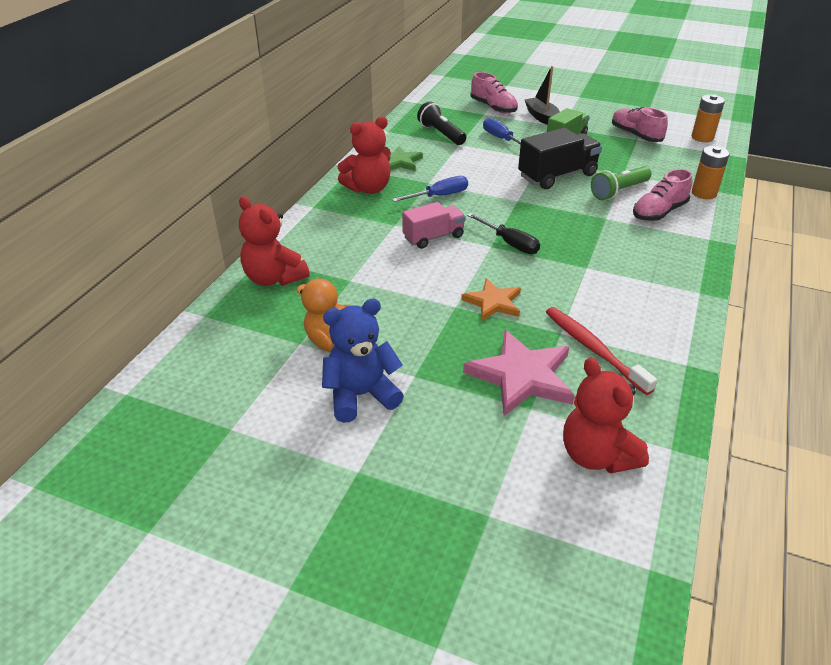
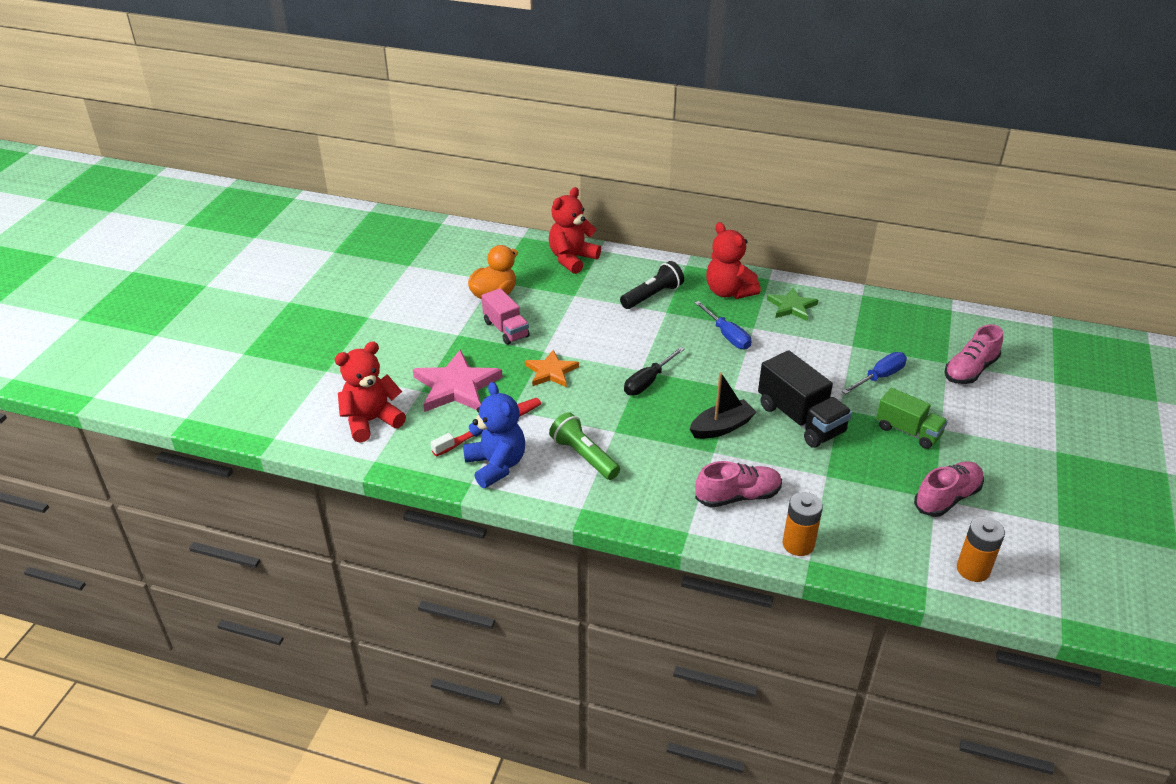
camera: 85 degrees right, 0 degrees up
(361, 395) = (437, 312): blue teddy bear -> blue teddy bear (496, 465)
(433, 237) = (649, 335): pink truck -> pink truck (506, 329)
(441, 134) = (872, 331): black flashlight -> black flashlight (652, 296)
(542, 117) = (961, 412): black boat -> black boat (722, 427)
(618, 191) = (778, 467): green flashlight -> green flashlight (584, 456)
(659, 212) = (738, 496): pink shoe -> pink shoe turned 120 degrees clockwise

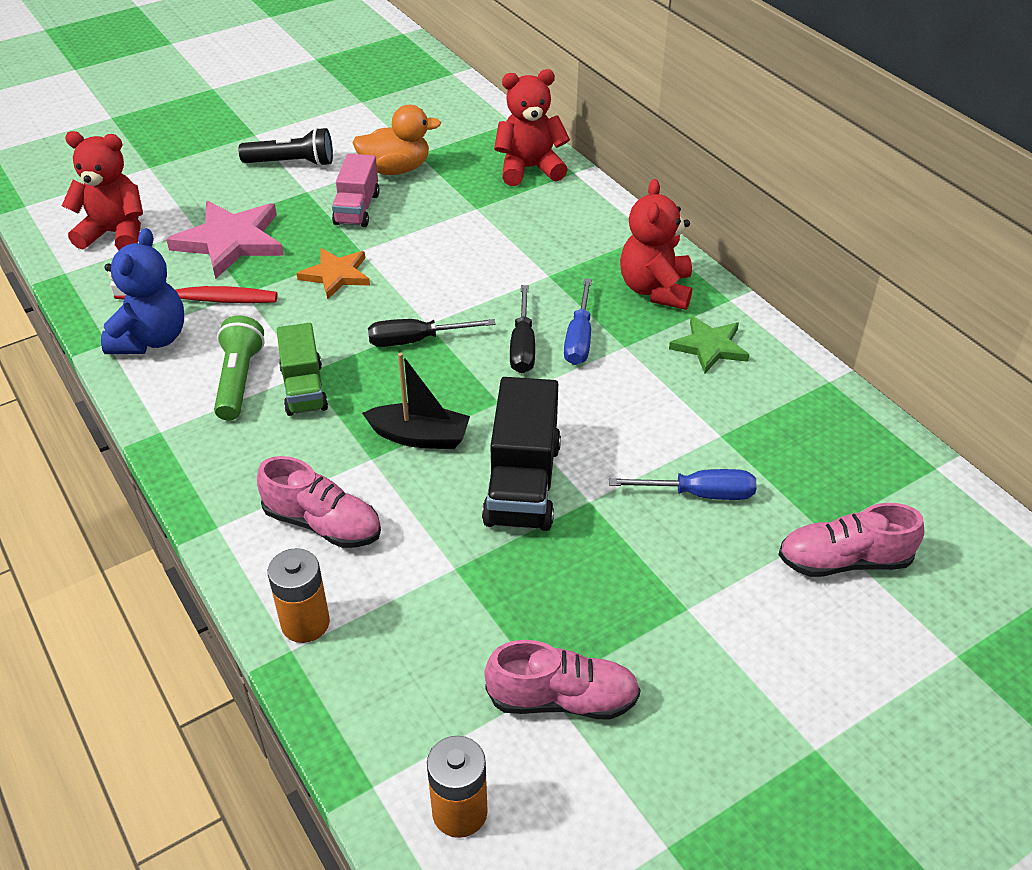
camera: 40 degrees right, 5 degrees up
(652, 296) = (559, 250): black flashlight -> black flashlight (292, 163)
(706, 354) = (523, 346): none -> black screwdriver
(908, 431) = (636, 583): green truck -> green truck (304, 389)

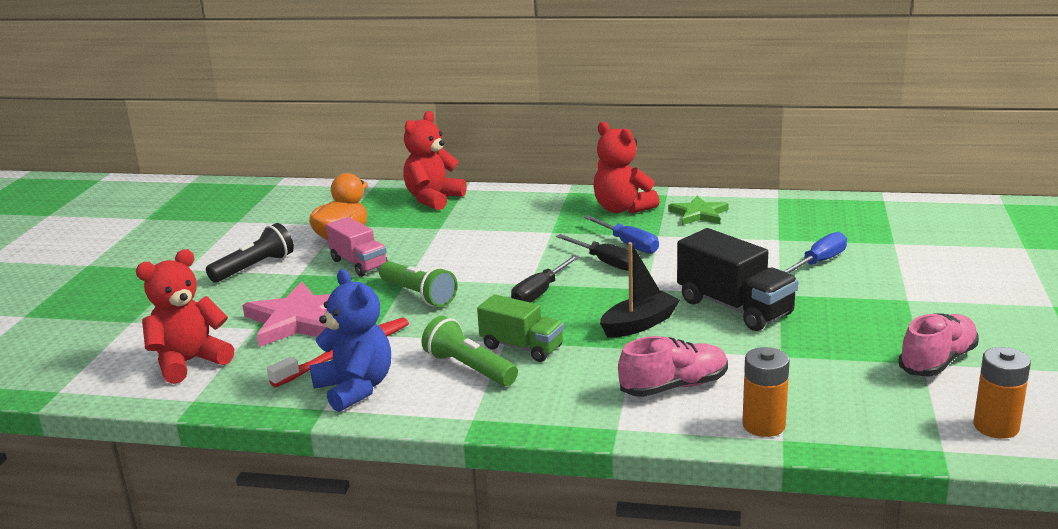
camera: 45 degrees left, 20 degrees down
(336, 275) = (418, 295): orange star -> green flashlight
(843, 561) = (923, 247): pink shoe -> none

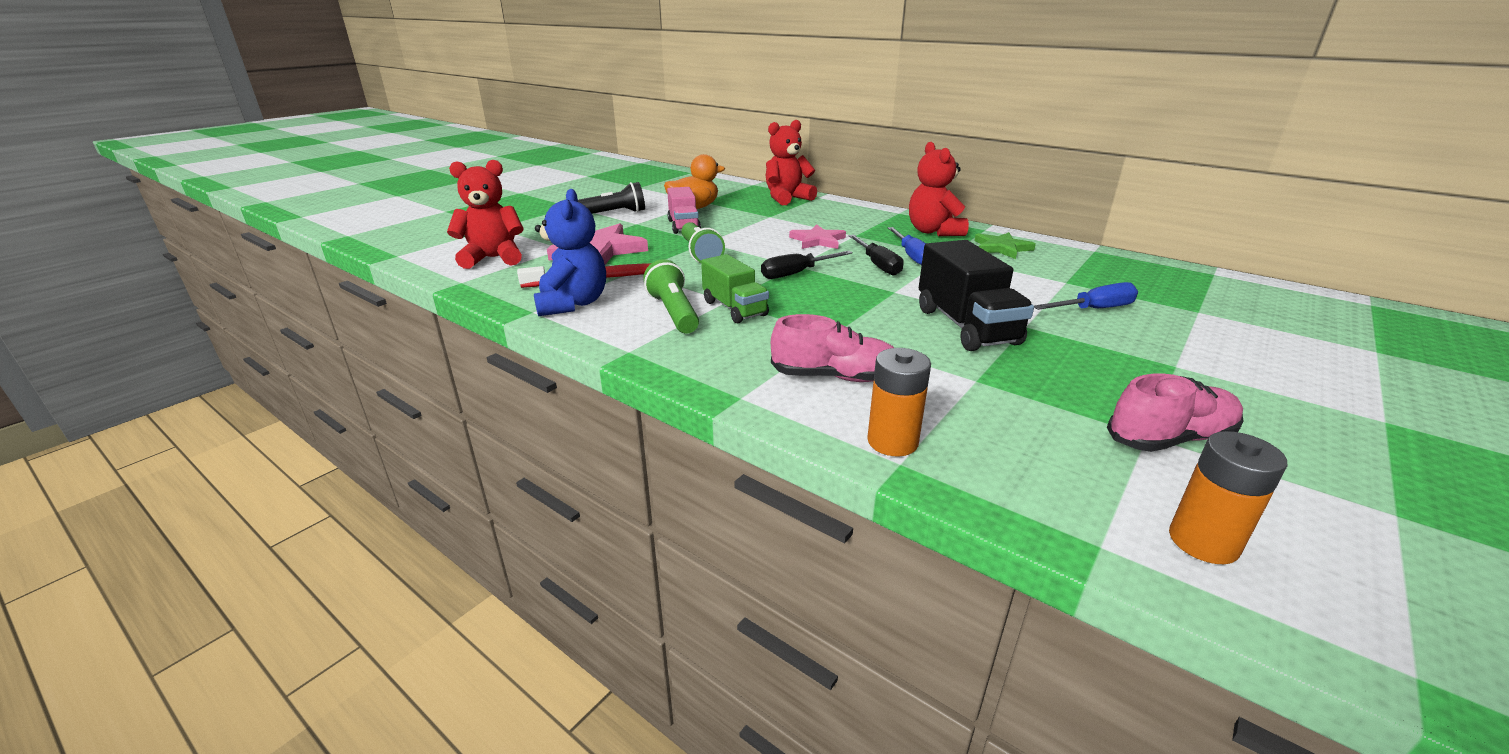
camera: 25 degrees right, 5 degrees up
(521, 248) = (818, 240): none -> pink star
(639, 324) = (857, 317): black boat -> none

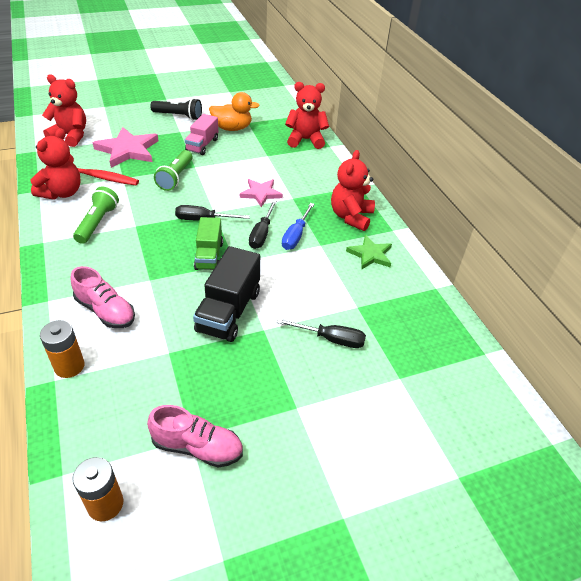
camera: 30 degrees right, 15 degrees up
(573, 304) = (62, 193): blue teddy bear -> red teddy bear
(734, 308) = (130, 234): green truck -> green truck (209, 256)
(1094, 309) = (331, 339): blue screwdriver -> black screwdriver

